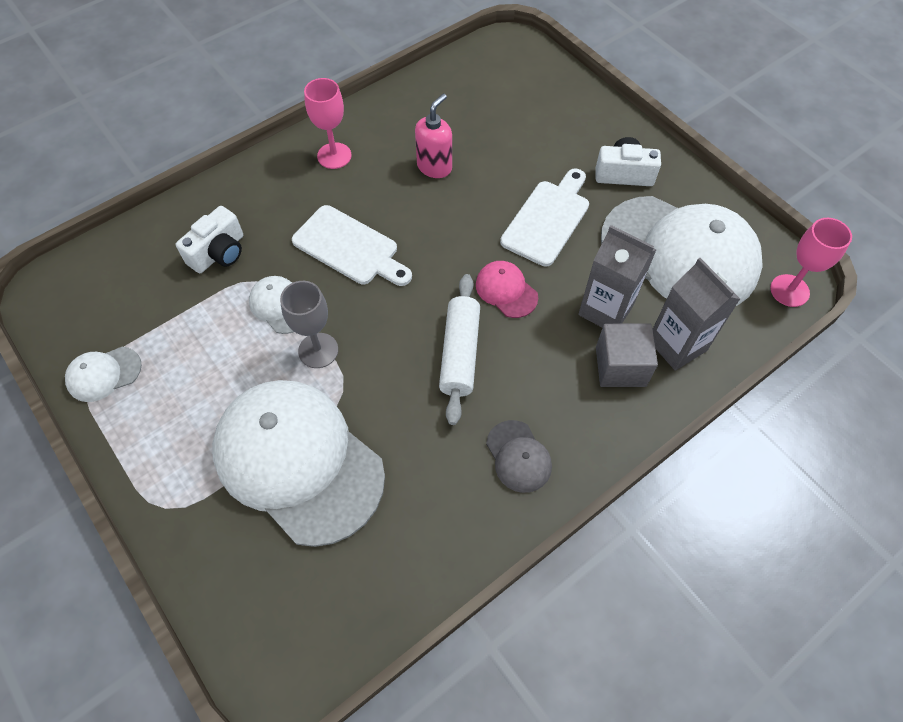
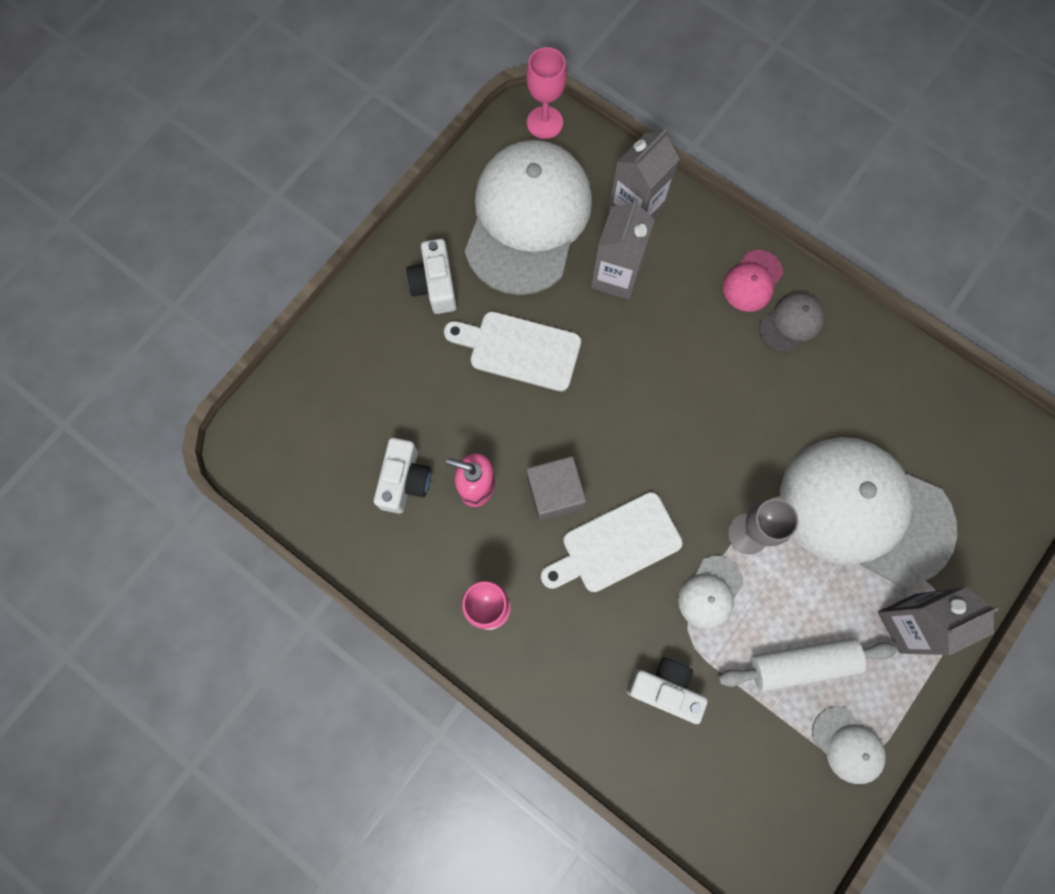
camera: 105 degrees left, 15 degrees up
(177, 463) = (907, 623): none -> grey carton
(298, 461) = (864, 511): white cap -> white cap turned 90 degrees clockwise
(349, 248) = (615, 545): white cutting board -> white cutting board turned 135 degrees counterclockwise
(455, 125) = (404, 480): none -> white camera
(460, 353) = (706, 397): white rolling pin -> white rolling pin (802, 663)
(506, 290) = (621, 371): pink cap -> pink cap (752, 281)
(620, 366) = (674, 254): grey cube -> grey cube (554, 493)

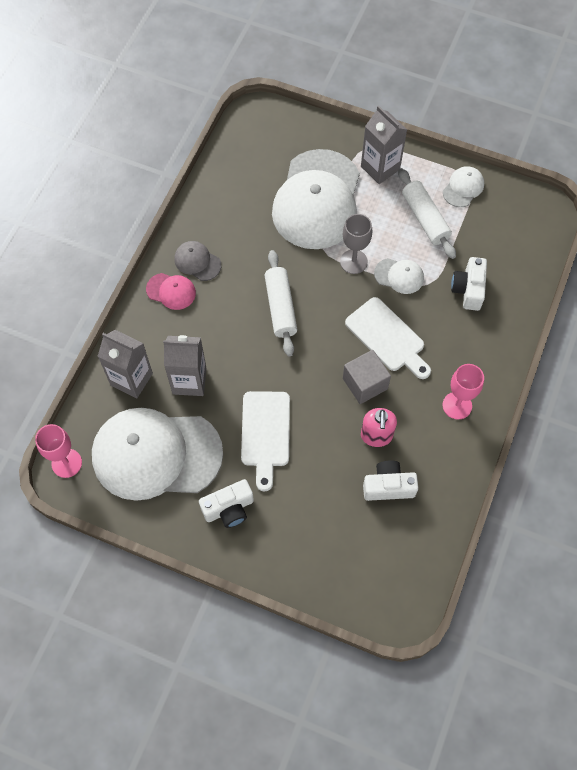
camera: 105 degrees left, 10 degrees down
(696, 413) = (280, 307): none -> white rolling pin

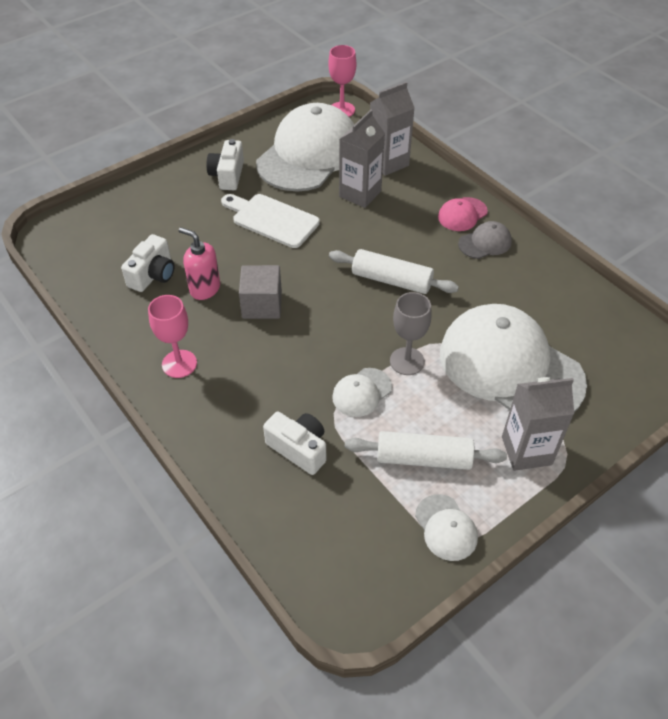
camera: 120 degrees right, 15 degrees down
(387, 337) = (296, 346): white cutting board -> none

